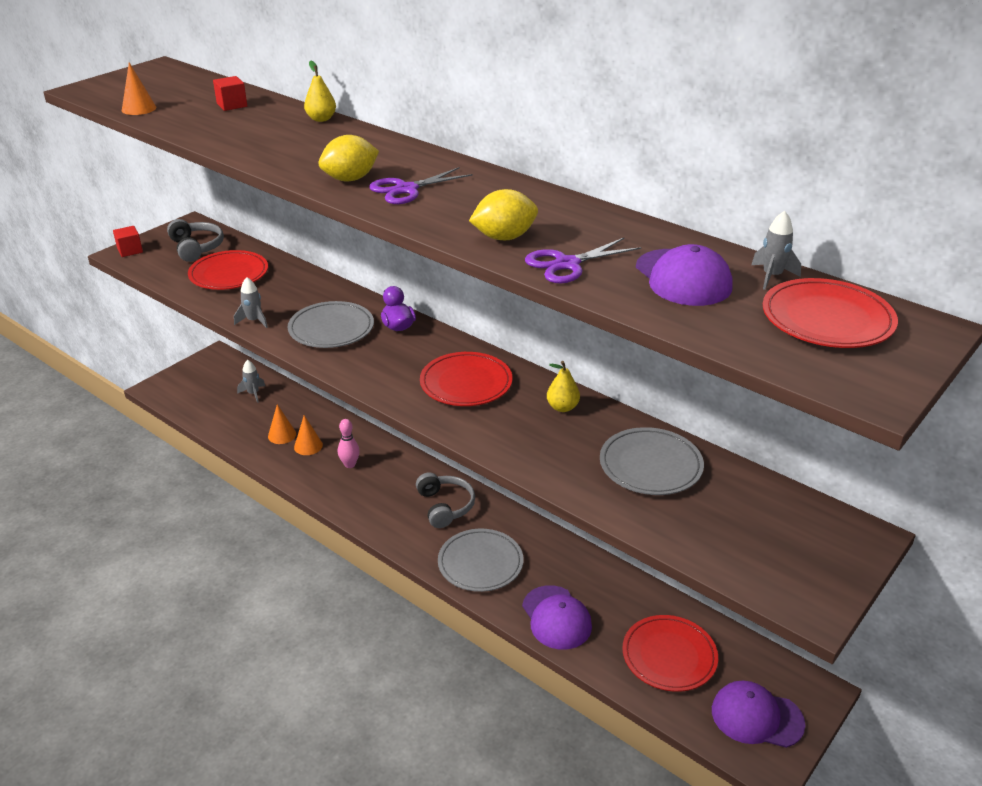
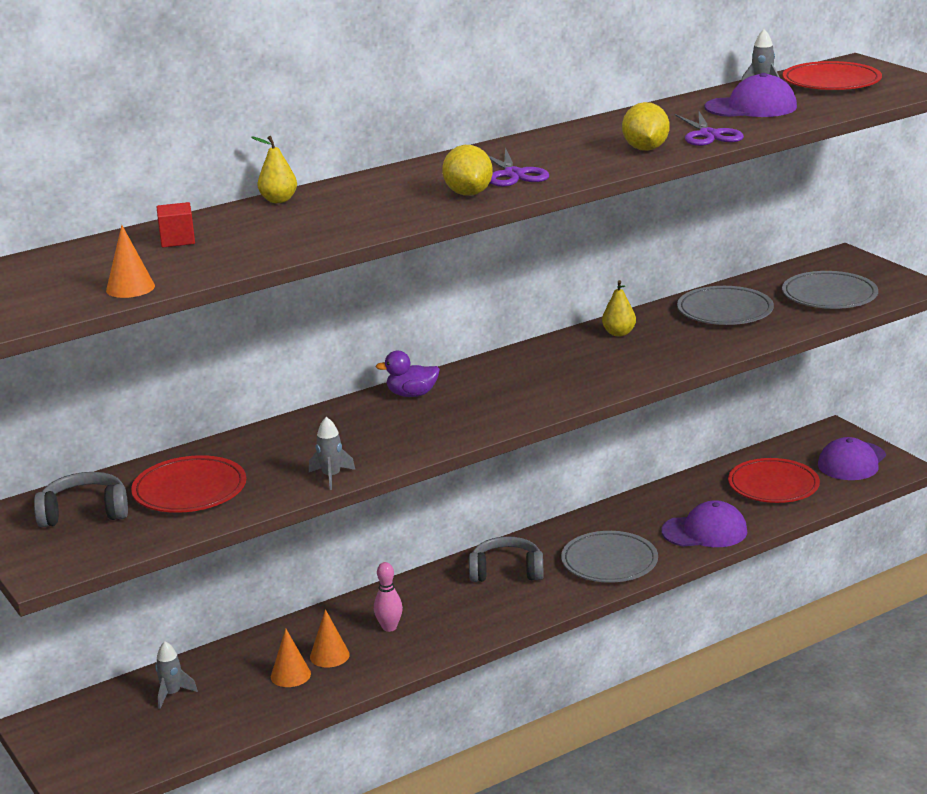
camera: 70 degrees left, 10 degrees down
(130, 250) = (39, 565): red cube -> none
(331, 329) = (388, 431): grey plate -> grey plate (829, 295)
(466, 383) = (550, 370): red plate -> none

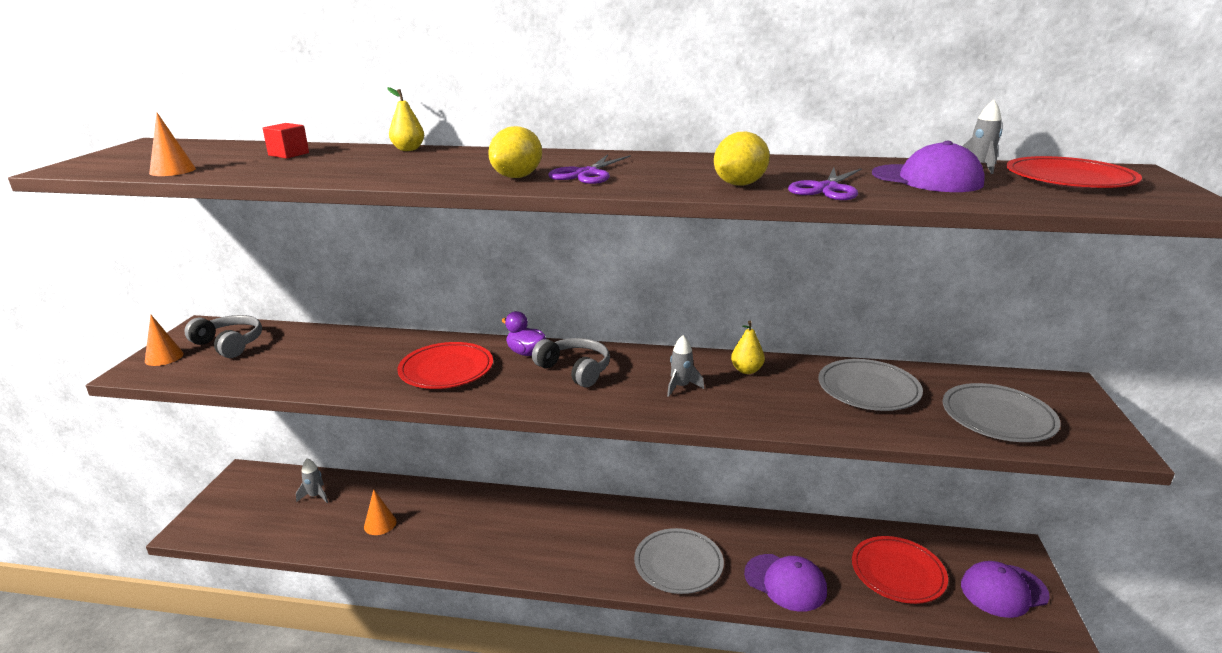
camera: 40 degrees right, 0 degrees up
(189, 490) = (293, 357): red plate -> red plate (446, 370)
(329, 655) = (417, 524): orange cone -> orange cone (164, 357)
(331, 477) = (367, 389): grey rocket -> grey rocket (681, 387)
(389, 627) = (476, 525): pink bowling pin -> none
(506, 571) = (601, 527): grey headphones -> grey headphones (575, 370)

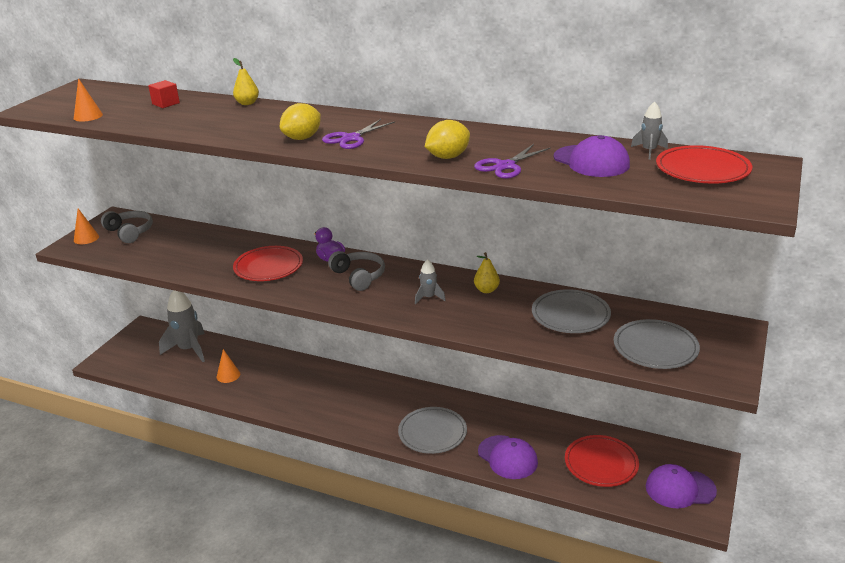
camera: 15 degrees right, 5 degrees up
(315, 496) = (189, 349): grey rocket -> grey rocket, size x2.07

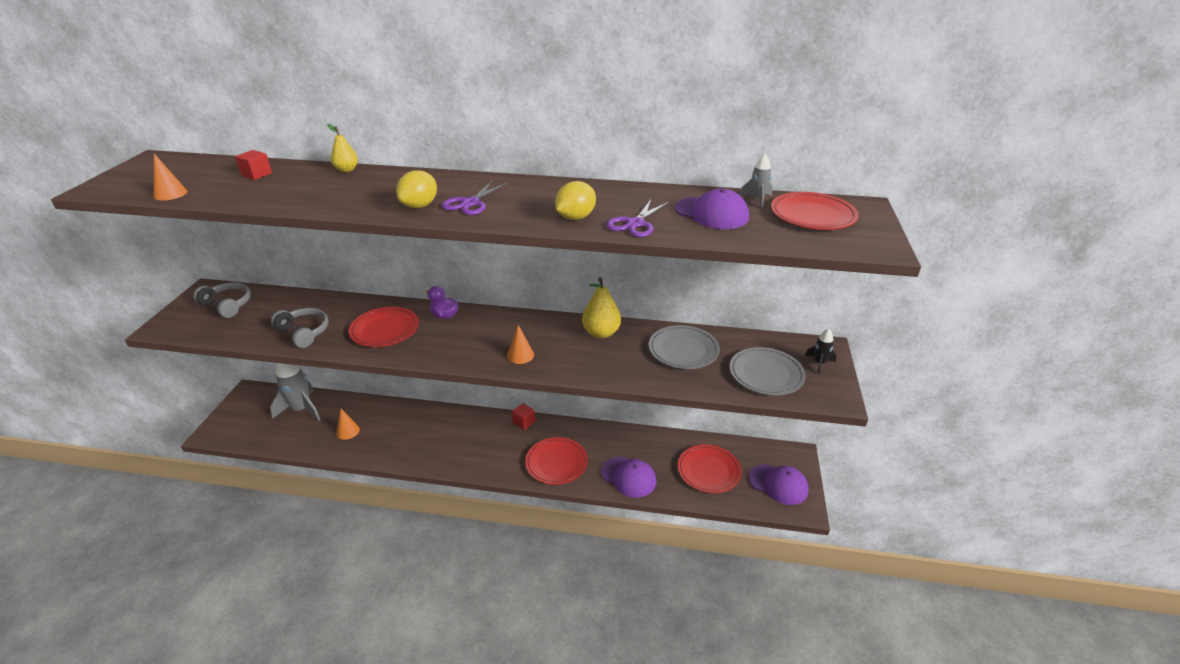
camera: 15 degrees left, 5 degrees up
(86, 238) = (180, 316): orange cone -> orange cone (520, 355)
(358, 276) = (477, 331): grey headphones -> grey headphones (303, 333)
(408, 388) = (524, 422): none -> red cube
(429, 298) = (550, 346): grey rocket -> none
(432, 433) = (556, 463): grey plate -> red plate
(486, 290) = (601, 333): yellow pear -> yellow pear, size x1.63
(680, 489) = (778, 484): purple cap -> purple cap turned 135 degrees counterclockwise
(723, 343) = (819, 363): none -> black rocket

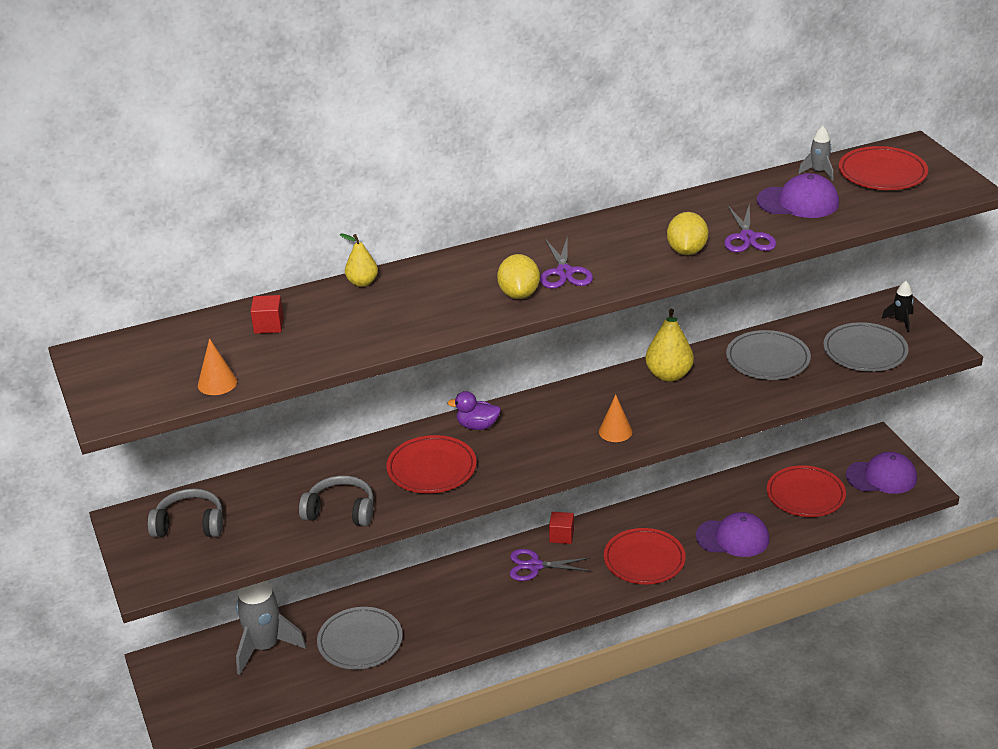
camera: 30 degrees left, 0 degrees up
(347, 431) = (360, 641): orange cone -> grey plate
(488, 433) = (534, 566): none -> purple scissors

